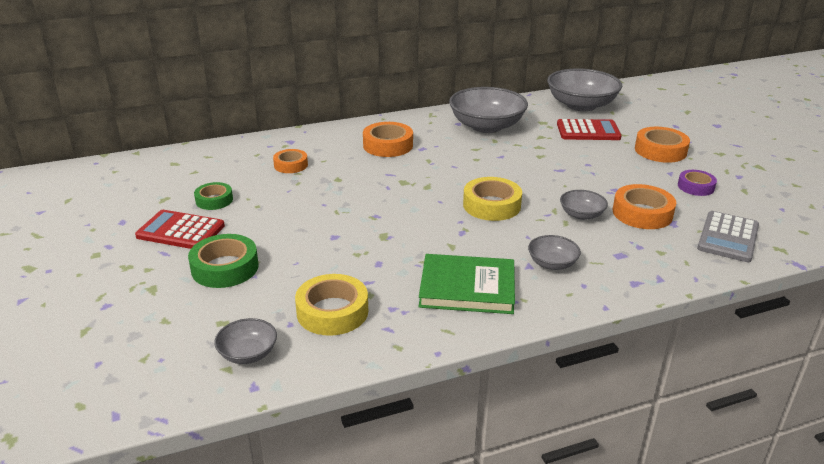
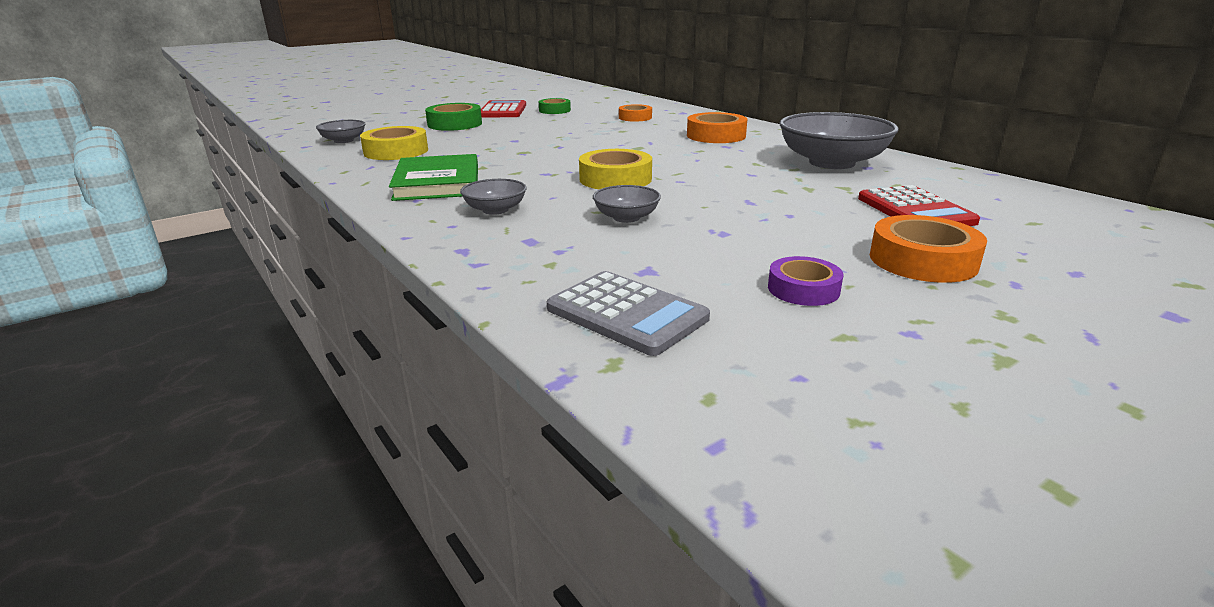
camera: 75 degrees right, 5 degrees down
(581, 105) = (1016, 202): grey bowl -> none
(642, 213) = (661, 251): orange tape -> none
(728, 237) = (626, 313): grey calculator -> grey calculator turned 150 degrees counterclockwise

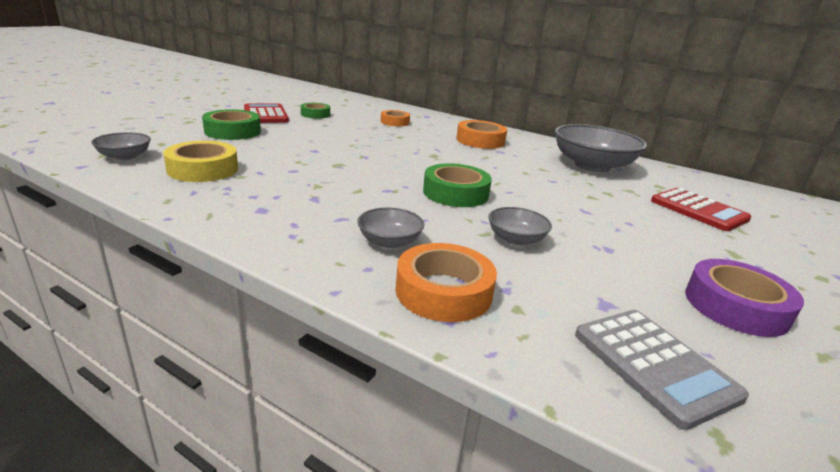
camera: 25 degrees left, 0 degrees up
(437, 183) = (292, 210): green book -> none
(615, 179) = (455, 193): yellow tape -> green tape
(626, 313) = (654, 365): grey calculator -> grey calculator turned 45 degrees clockwise
(803, 289) = (736, 306): purple tape -> purple tape, size x1.57
(922, 260) = (764, 261): orange tape -> orange tape (444, 291)

